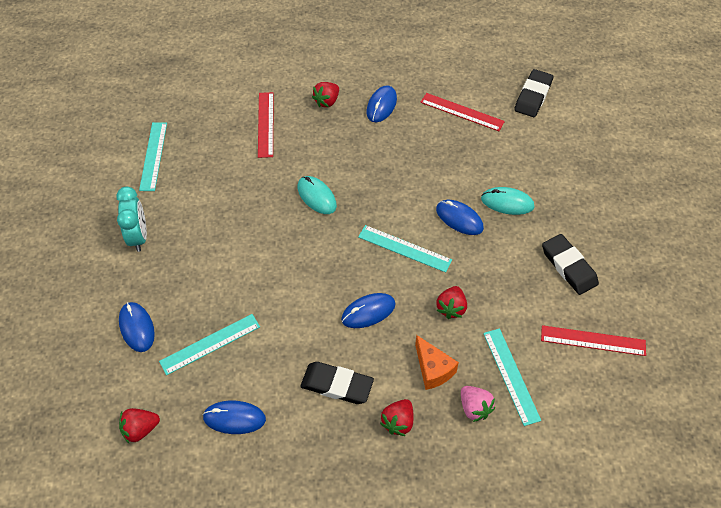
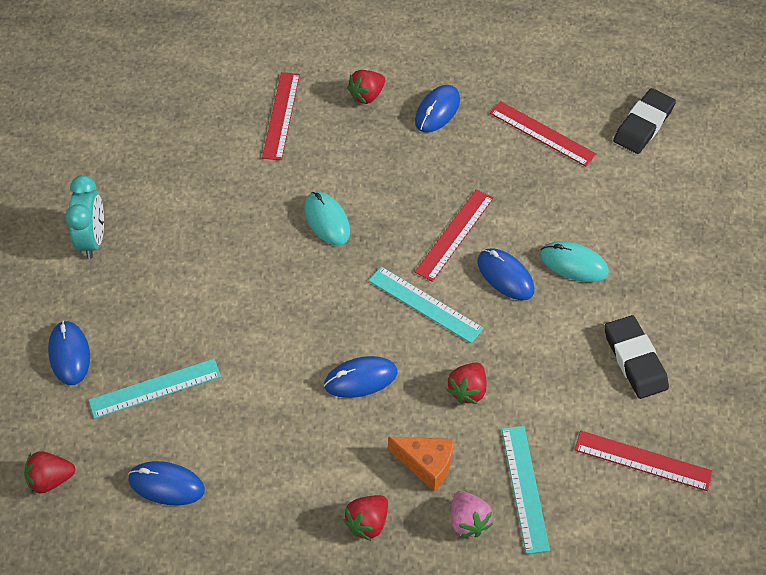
camera: 10 degrees right, 0 degrees up
(153, 156) = (130, 138): turquoise ruler -> none
(337, 385) = (301, 464): black eraser -> none
(414, 193) = (454, 234): none -> red ruler
(433, 369) = (426, 464): orange cheese -> orange cheese turned 45 degrees counterclockwise

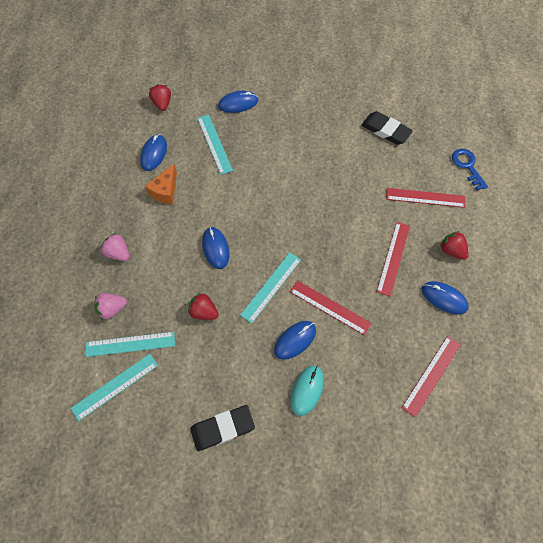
camera: 90 degrees right, 10 degrees up
(93, 240) = (316, 106): turquoise clock -> none
(231, 64) = (467, 166): none -> blue key
(327, 220) = (337, 227): turquoise mouse -> none
(367, 523) = (118, 253): red strawberry -> pink strawberry
(426, 464) = (153, 285): orange cheese -> orange cheese (165, 191)
(591, 503) = (115, 386): none -> turquoise ruler
(643, 125) = (452, 461): black eraser -> black eraser (385, 130)
(643, 460) = (142, 425): red ruler -> red ruler (393, 258)

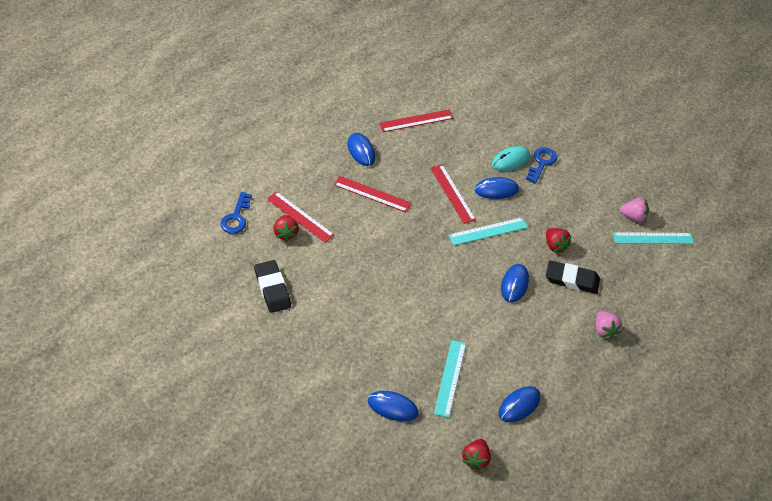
camera: 150 degrees left, 15 degrees down
(112, 309) = (631, 290): pink strawberry -> pink strawberry (633, 216)
(130, 344) = (628, 257): turquoise ruler -> none
(165, 191) = (529, 360): orange cheese -> none
(222, 428) = (585, 174): black eraser -> black eraser (572, 279)
(274, 410) = (541, 163): none -> blue key
(393, 258) = (372, 194): red ruler -> red ruler turned 60 degrees clockwise
(451, 250) = (321, 172): red strawberry -> red strawberry (285, 233)

